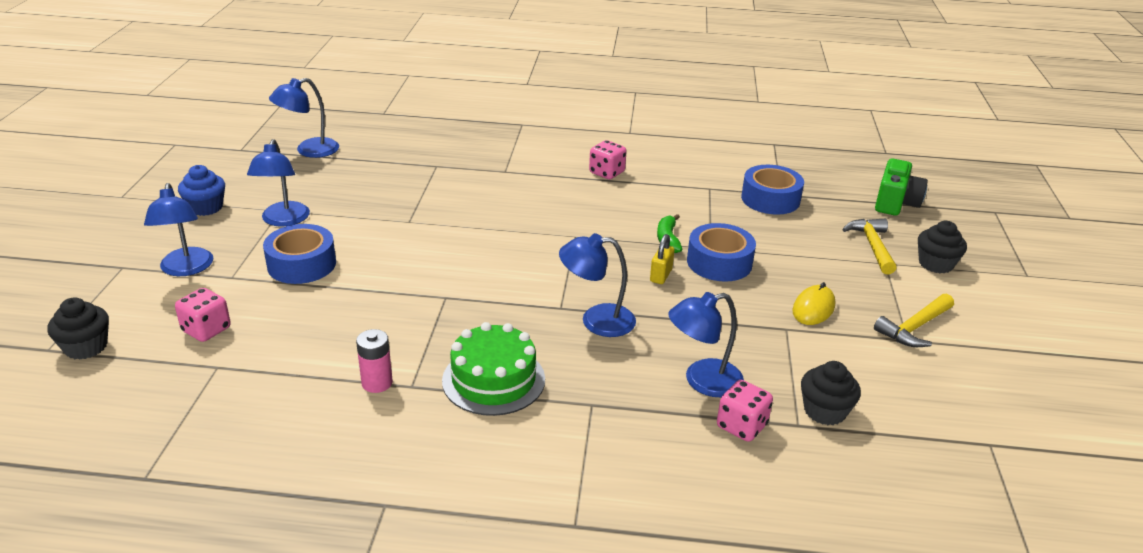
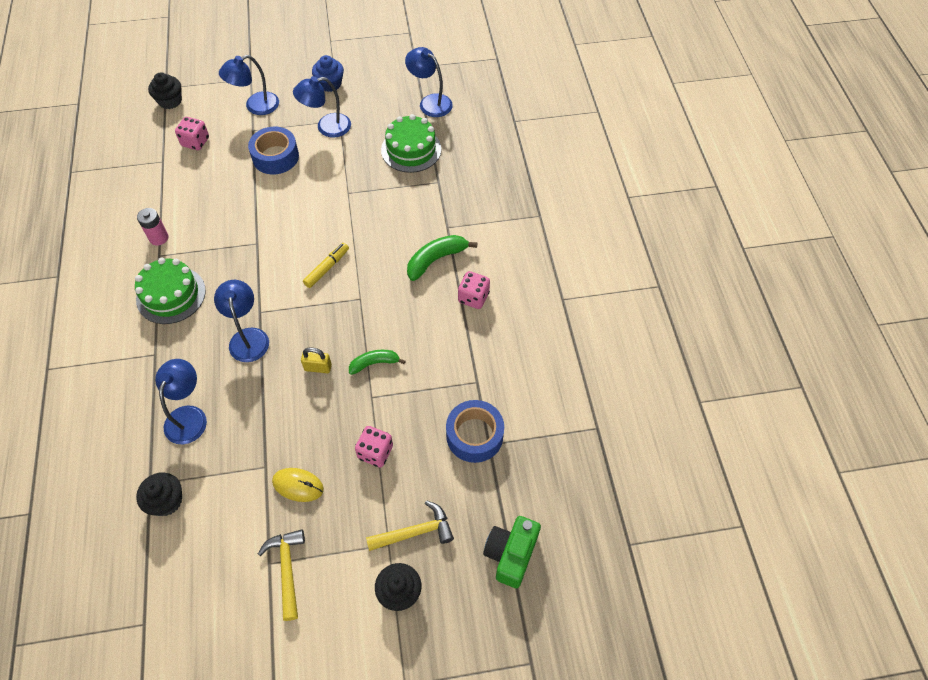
camera: 75 degrees right, 25 degrees up
(374, 173) = (411, 149): none -> green cake
(518, 251) = (327, 268): none -> yellow marker
(546, 184) = (436, 260): none -> green banana
(702, 381) = (188, 416): blue lamp -> blue lamp turned 45 degrees clockwise
(719, 262) = (349, 406): blue tape -> none
(741, 426) = (143, 447): pink dice -> pink dice (375, 452)
(895, 203) = (511, 554): green camera -> green camera turned 105 degrees clockwise
(914, 328) = (287, 569): yellow hammer -> yellow hammer turned 45 degrees clockwise

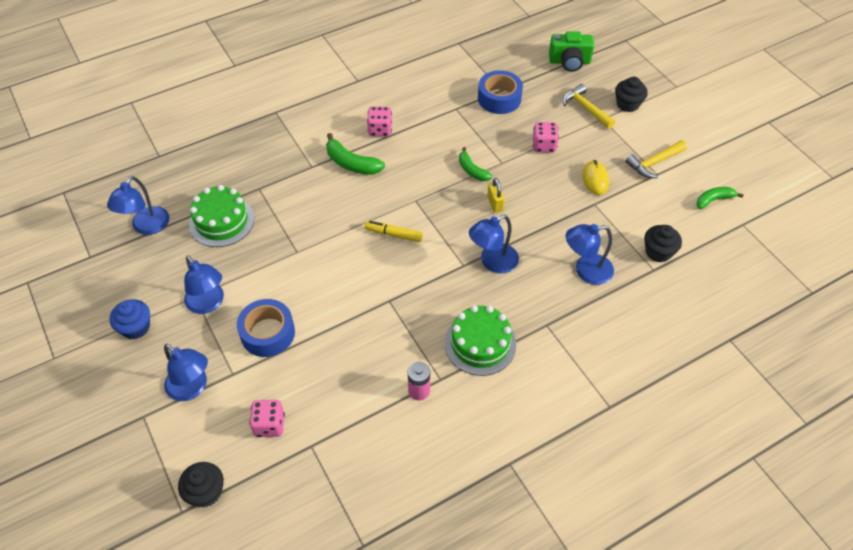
camera: 110 degrees left, 5 degrees down
(195, 611) = (714, 200): none -> green banana

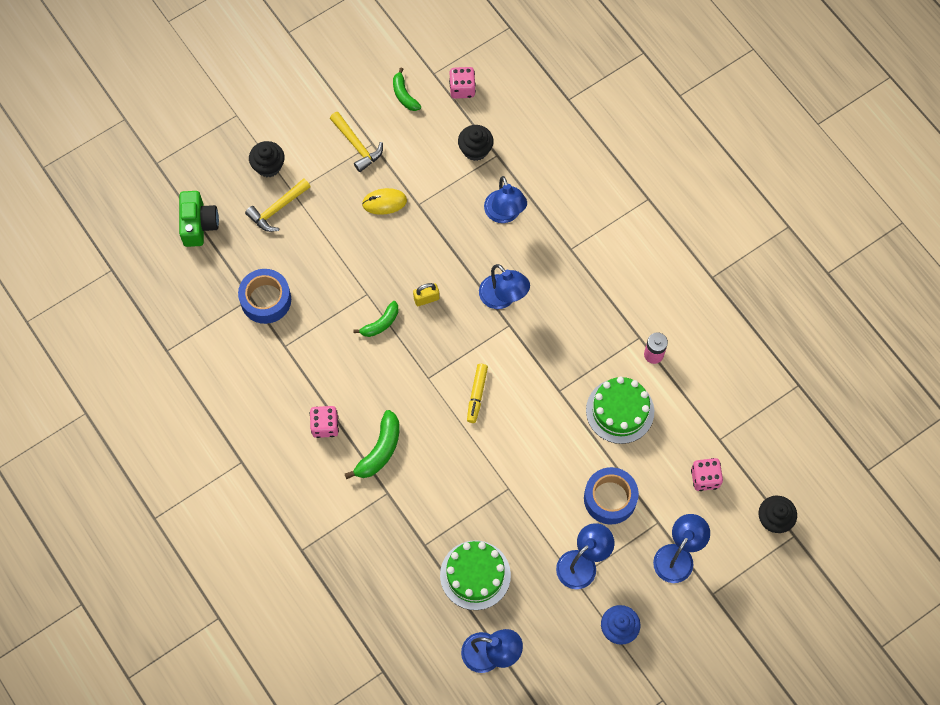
camera: 95 degrees left, 15 degrees up
(480, 344) = (598, 305): green cake -> green cake (620, 411)
(544, 145) = (339, 252): pink dice -> pink dice (462, 89)

